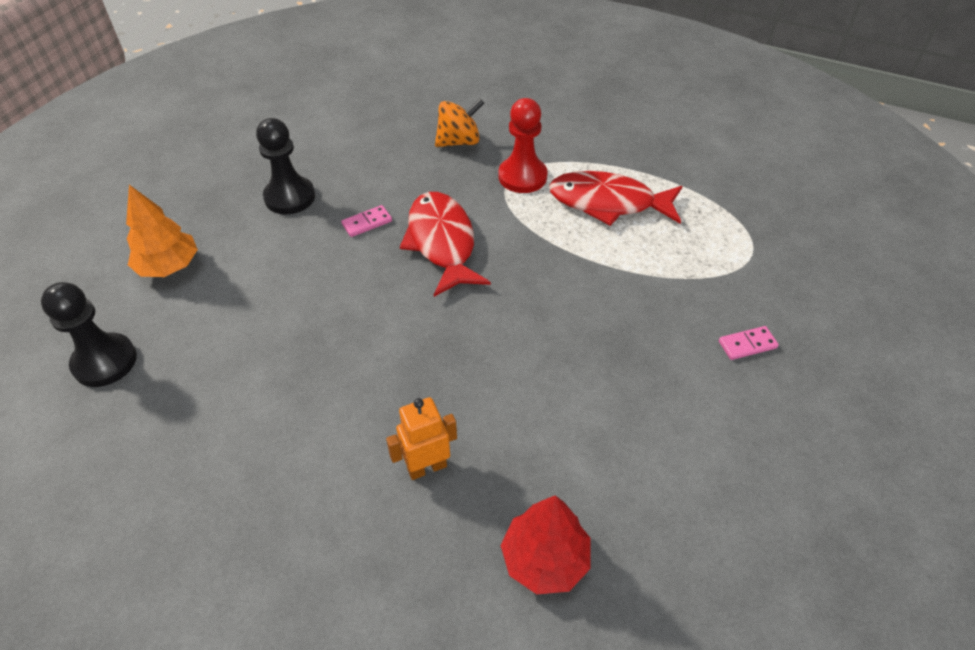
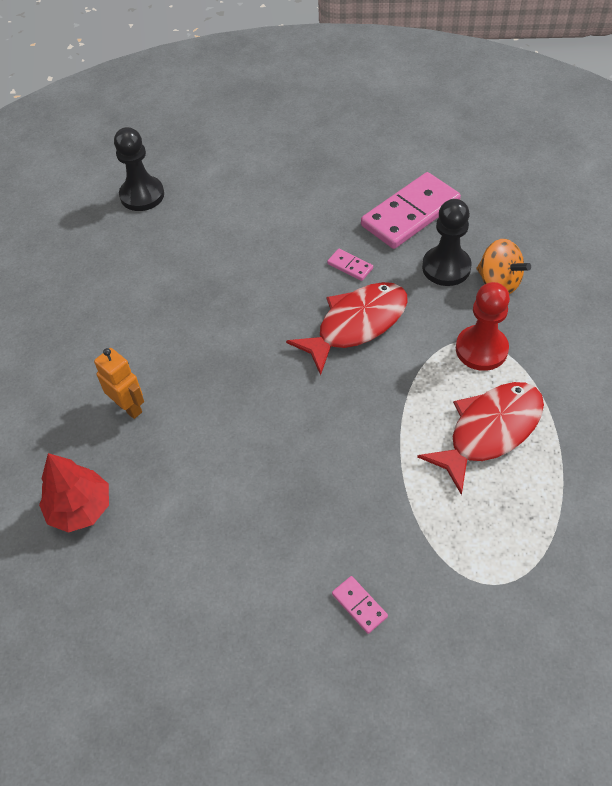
camera: 70 degrees right, 5 degrees up
(169, 267) = (238, 179): orange tree -> none
(290, 197) = (349, 206): black pawn -> black pawn (446, 267)
(337, 162) = (410, 214): none -> pink domino
(608, 203) = (489, 431): red fish -> red fish turned 60 degrees clockwise

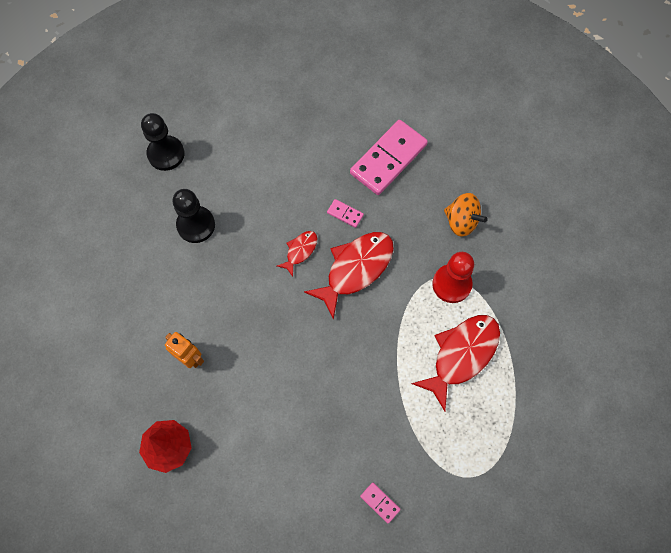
camera: 10 degrees left, 15 degrees up
(288, 301) = (300, 251): none -> red fish
(446, 267) = (420, 210): black pawn -> black pawn (196, 225)

